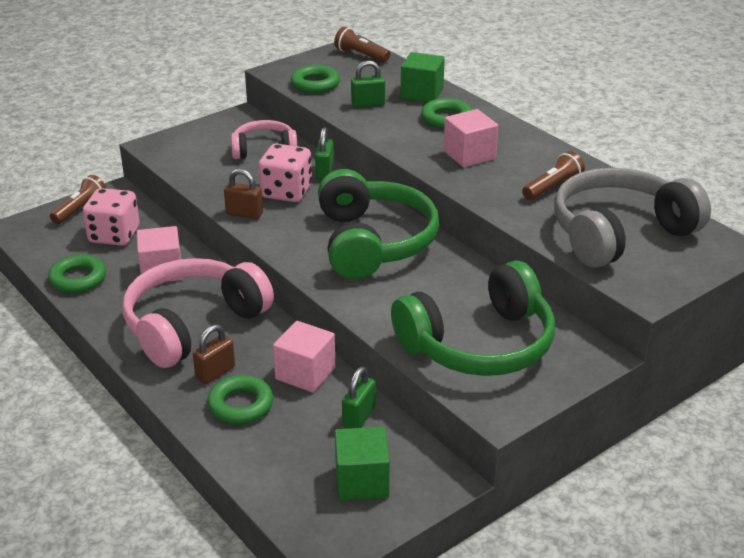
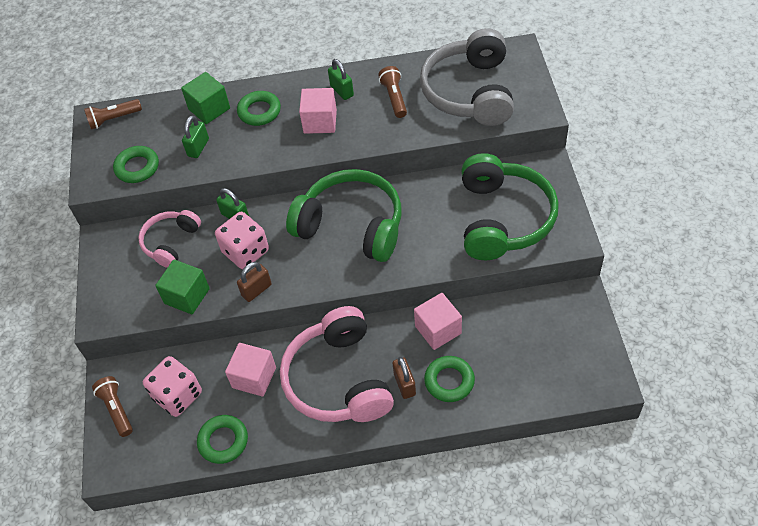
camera: 55 degrees left, 20 degrees up
(359, 417) = (500, 317): green padlock -> green padlock (342, 91)
(362, 481) = (561, 341): green cube -> green cube (187, 296)

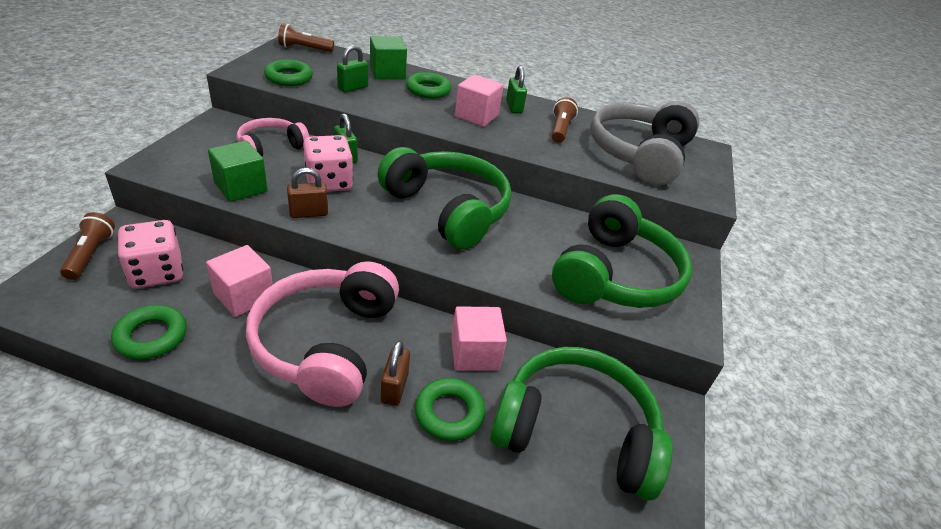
camera: 15 degrees right, 15 degrees down
(532, 349) = (575, 432): none -> green headphones

